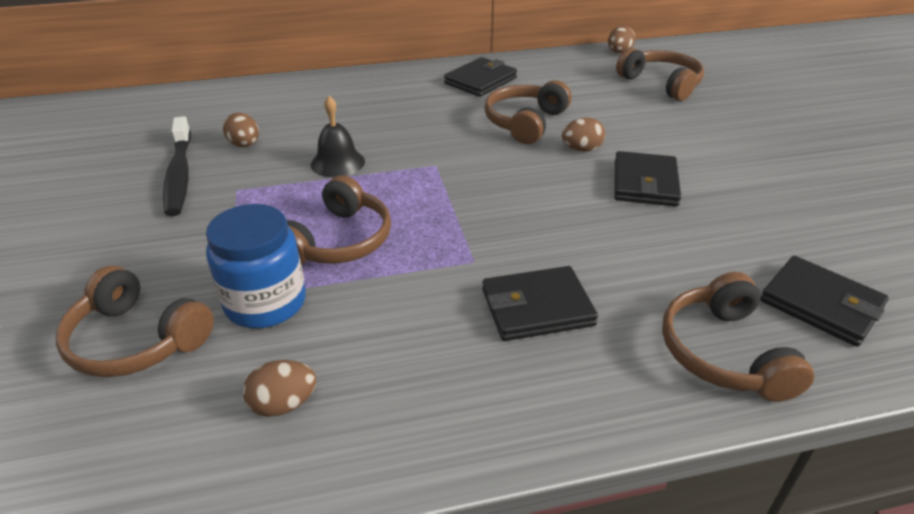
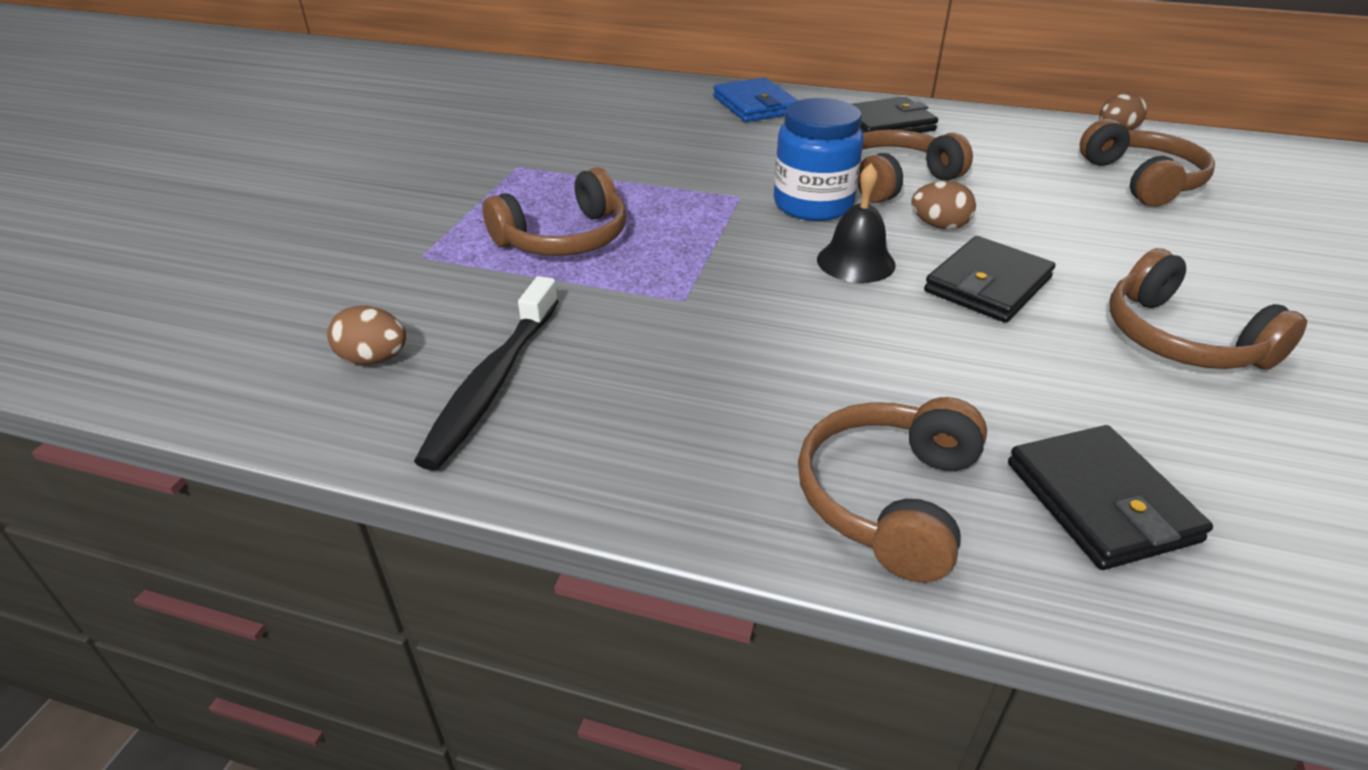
camera: 30 degrees right, 0 degrees up
(136, 340) = (313, 264): brown headphones -> brown headphones (1181, 339)
(179, 175) = (480, 140): black toothbrush -> black toothbrush (492, 383)
(245, 145) = (564, 129): brown egg -> none
(265, 303) = (444, 270): blue jar -> blue jar (813, 204)
(337, 162) = (638, 167): black bell -> black bell (856, 262)
(377, 87) = (755, 105): none -> blue wallet
(537, 307) = (705, 367): black wallet -> none

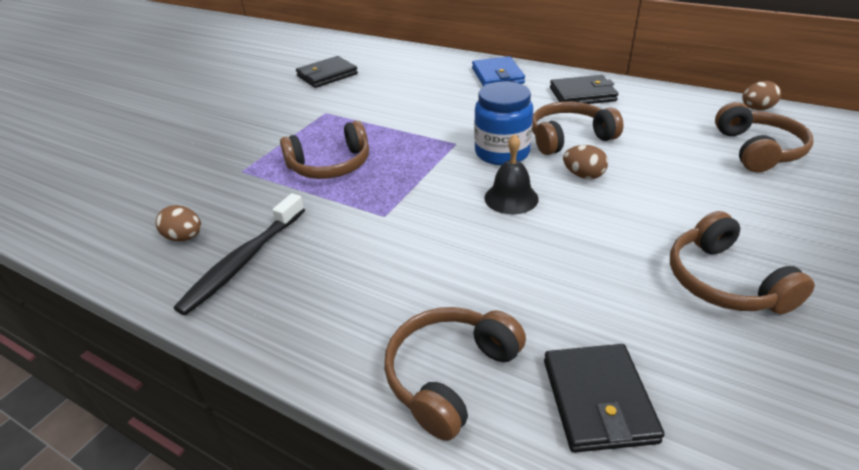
camera: 15 degrees right, 0 degrees up
(987, 285) = (596, 224): black wallet -> black wallet (327, 75)

